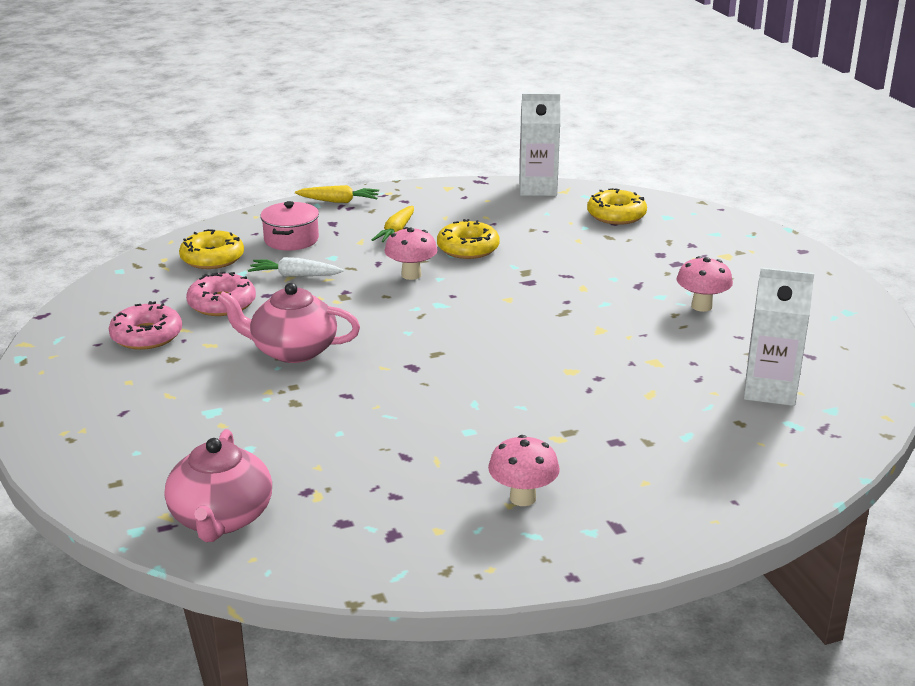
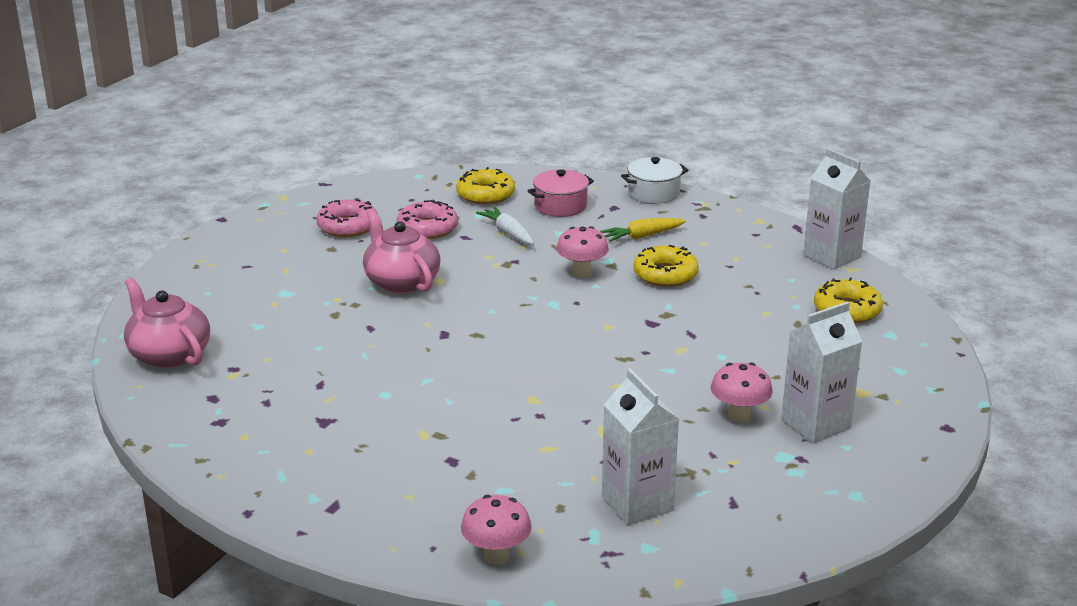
camera: 50 degrees right, 0 degrees up
(221, 518) = (169, 354): pink teapot -> pink teapot turned 90 degrees clockwise
(339, 201) = (654, 193): yellow carrot -> white pot
(522, 498) = (323, 452): pink mushroom -> pink mushroom (496, 556)
(746, 287) = (815, 424): none -> white carton

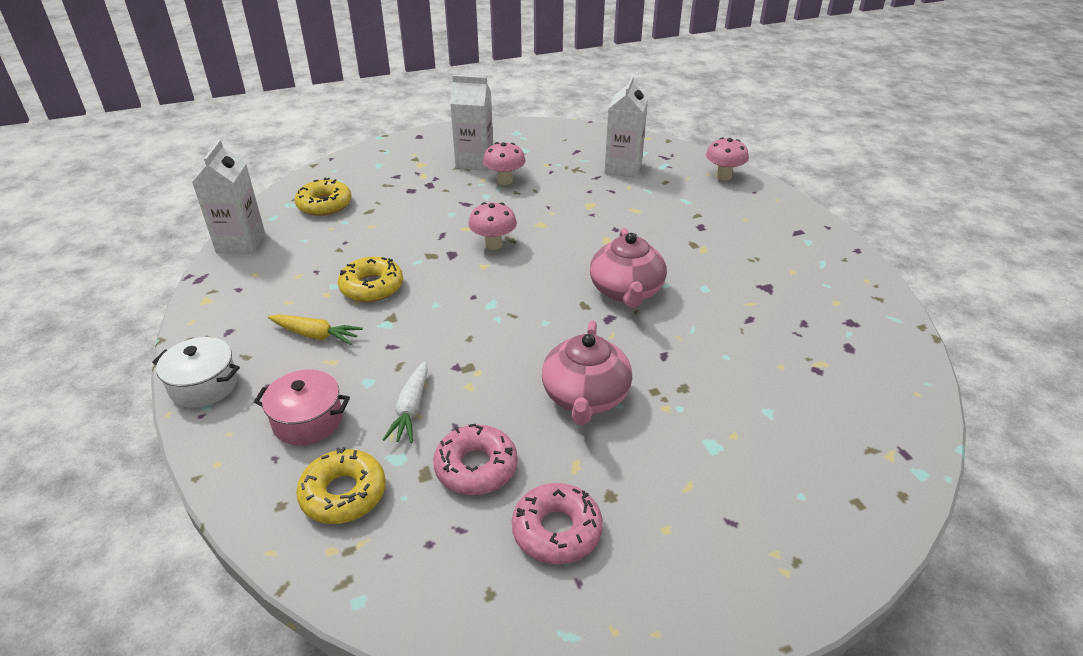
camera: 140 degrees left, 10 degrees up
(169, 354) = (876, 417): pink teapot -> pink teapot (626, 291)
(582, 273) = (425, 322): pink mushroom -> pink mushroom (493, 244)

